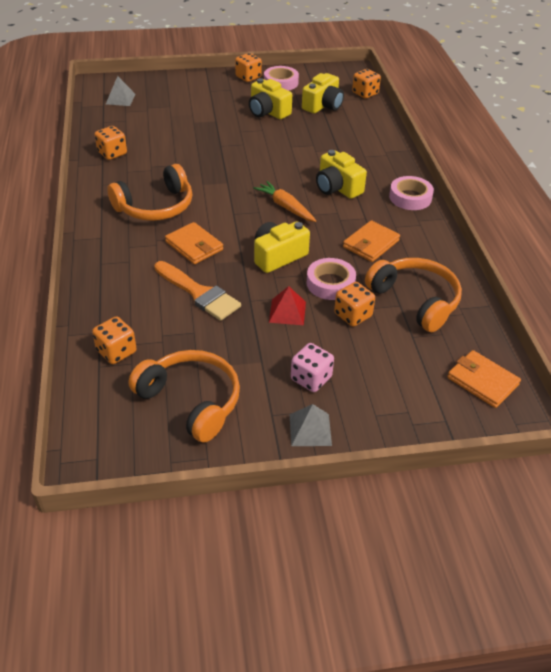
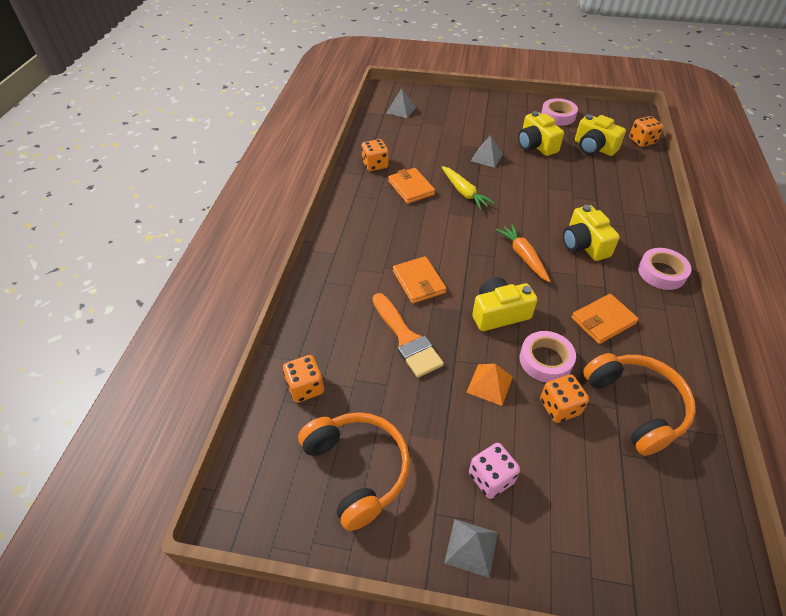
camera: 20 degrees right, 5 degrees up
(156, 207) = (396, 230): orange headphones -> none
(211, 163) = (464, 192): none -> yellow carrot
(223, 129) = (486, 157): none -> grey pyramid
(248, 77) = (527, 105): orange dice -> none
(287, 312) = (489, 384): red pyramid -> orange pyramid
(323, 105) = (594, 147): yellow camera -> yellow camera turned 75 degrees clockwise
(482, 381) = (693, 542): orange wallet -> orange wallet (411, 188)

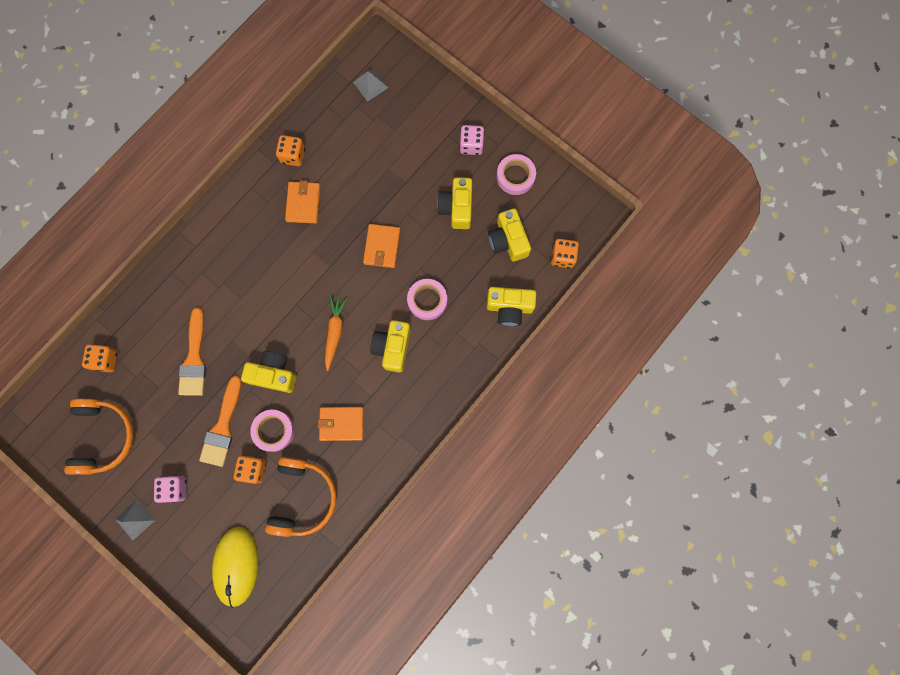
camera: 30 degrees right, 30 degrees up
(419, 282) = (238, 312): orange wallet -> orange wallet (382, 247)
(464, 192) = (343, 234): yellow carrot -> none
(486, 157) = (398, 199): grey pyramid -> none
(489, 384) = (223, 426): orange pyramid -> orange brush
(508, 112) = (471, 145): none -> pink dice
(641, 526) = (236, 566): none -> yellow mouse
(642, 181) = (509, 308): none -> yellow camera
(661, 272) = (426, 409): pink tape -> pink tape (427, 300)

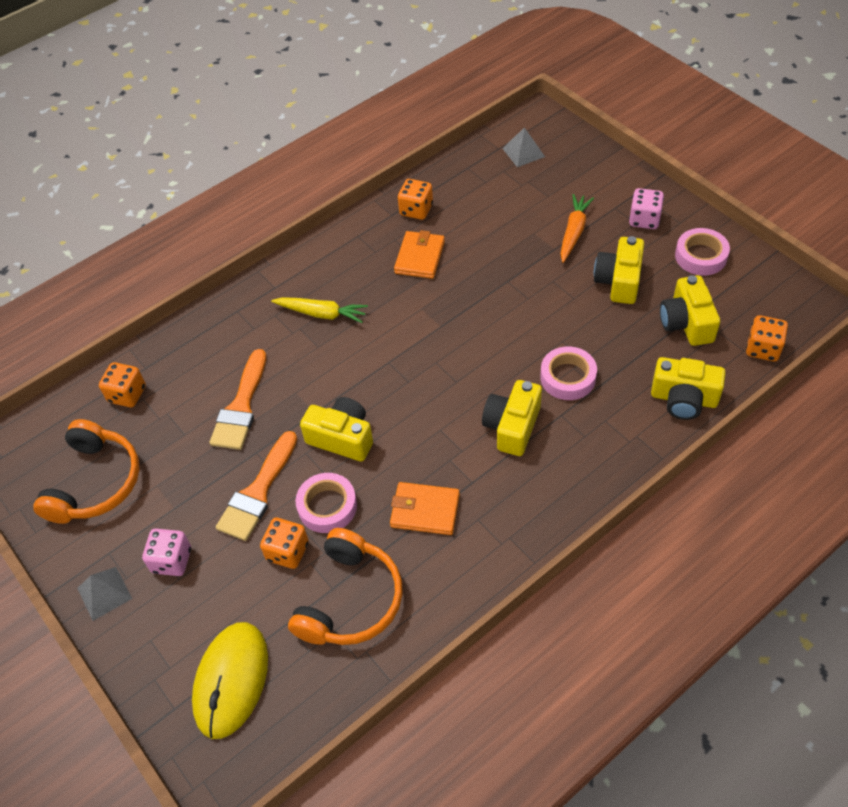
camera: 15 degrees right, 25 degrees down
(237, 267) = (321, 314): none -> yellow carrot
(335, 332) = (435, 399): orange carrot -> orange carrot (574, 232)
(382, 247) = (514, 312): orange wallet -> none

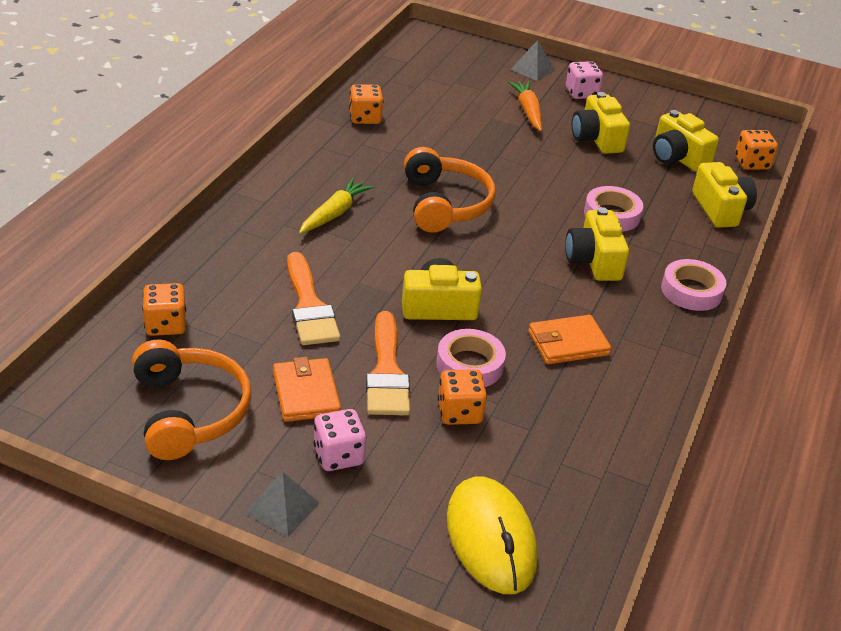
camera: 35 degrees left, 15 degrees down
(321, 314) = (334, 213): yellow carrot -> yellow carrot turned 45 degrees counterclockwise
(350, 600) = (556, 433): orange headphones -> orange headphones (445, 204)
(420, 257) = (399, 153): orange wallet -> orange wallet (306, 393)
(523, 152) = (433, 62): grey pyramid -> grey pyramid (533, 69)
(683, 399) = (720, 209): yellow camera -> yellow camera turned 90 degrees counterclockwise
(701, 256) = (649, 110): pink tape -> pink tape (691, 291)

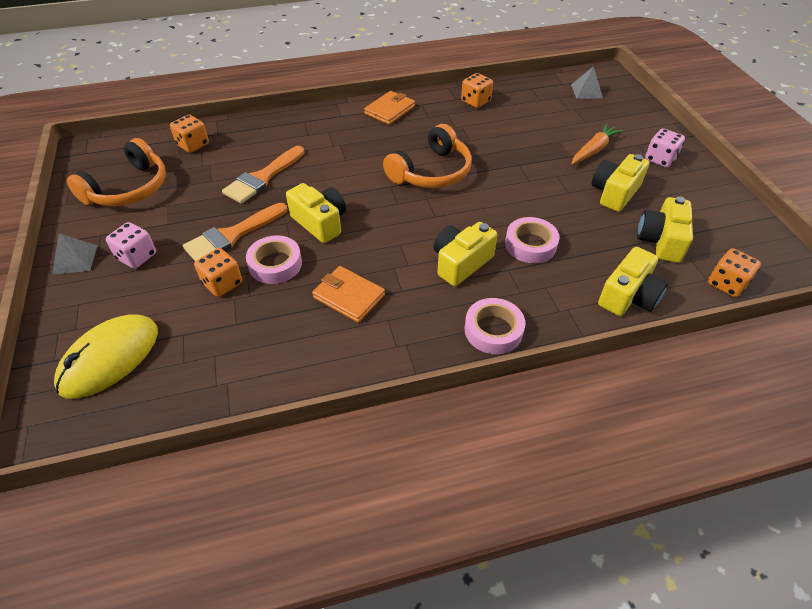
camera: 55 degrees right, 10 degrees up
(306, 393) = (182, 217): orange wallet -> orange wallet (390, 110)
(334, 213) = (362, 141): yellow carrot -> none
(533, 69) = (648, 127): grey pyramid -> grey pyramid (586, 91)

